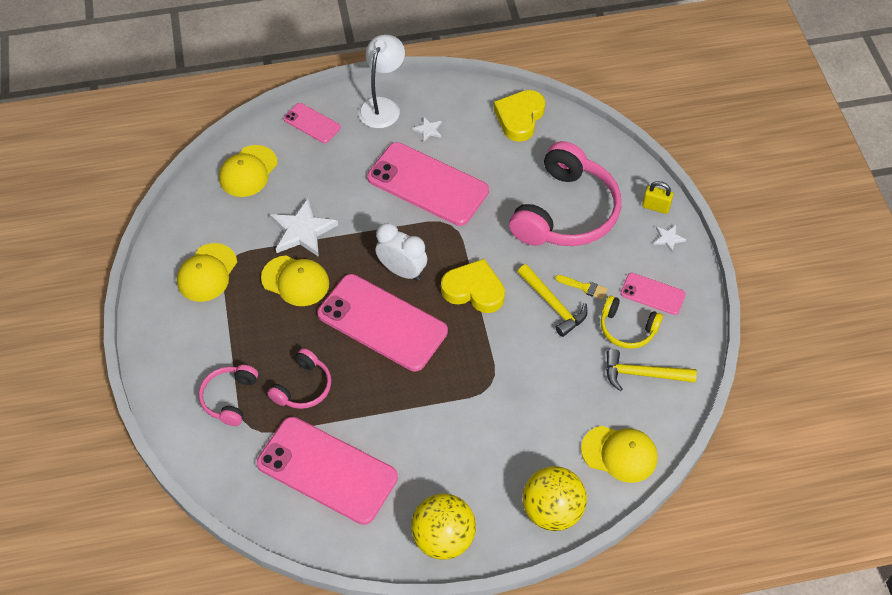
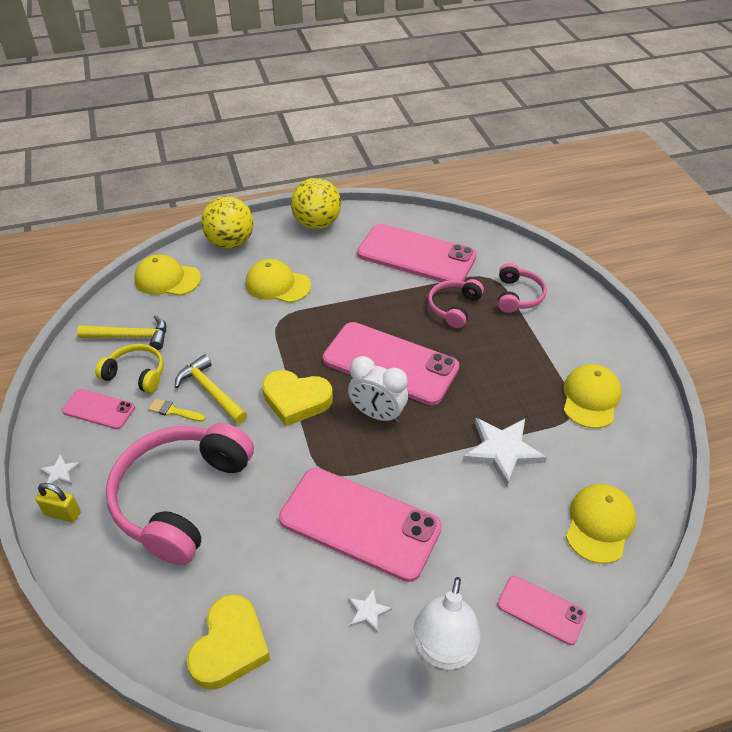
camera: 175 degrees right, 10 degrees down
(295, 281) = (492, 396): yellow cap -> yellow cap (277, 284)

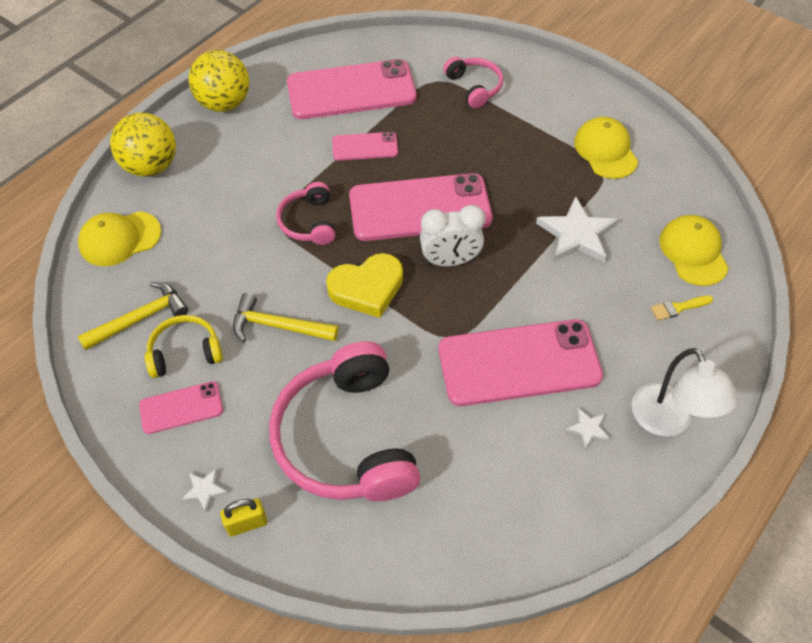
camera: 35 degrees left, 10 degrees up
(174, 411) = (260, 365): yellow brush -> yellow brush (678, 308)
(230, 646) = (507, 529): yellow heart -> none
(277, 284) = (243, 186): yellow cap -> none
(453, 307) = (429, 126): pink headphones -> pink headphones (308, 222)
(541, 610) = (707, 344): pink phone -> pink phone (365, 147)

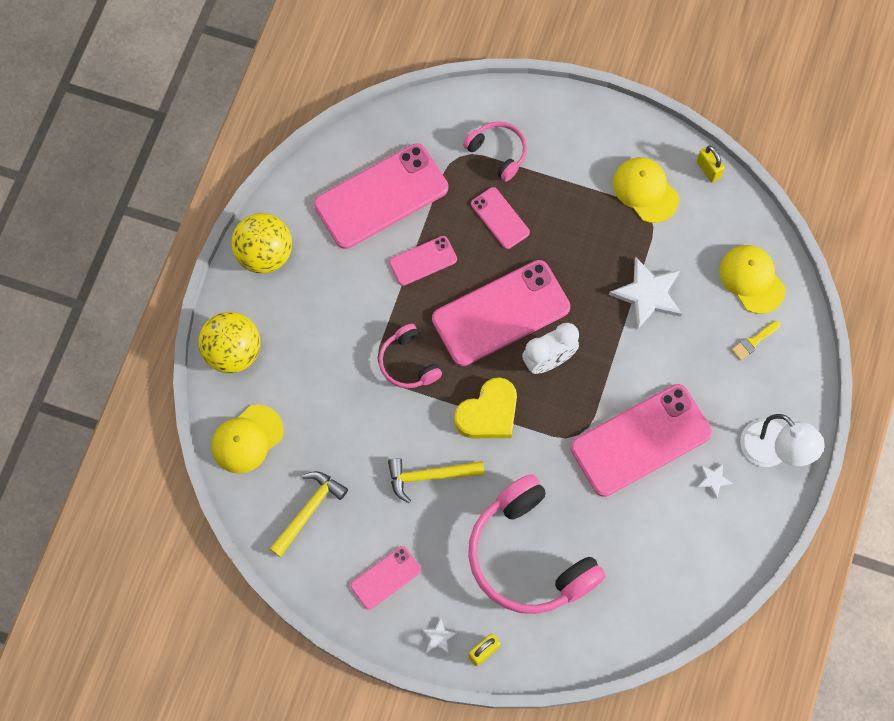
camera: 20 degrees left, 15 degrees up
(185, 352) = (363, 528): yellow headphones -> none
(454, 134) = (500, 218): none -> pink phone
(675, 151) = (708, 169): none -> yellow padlock

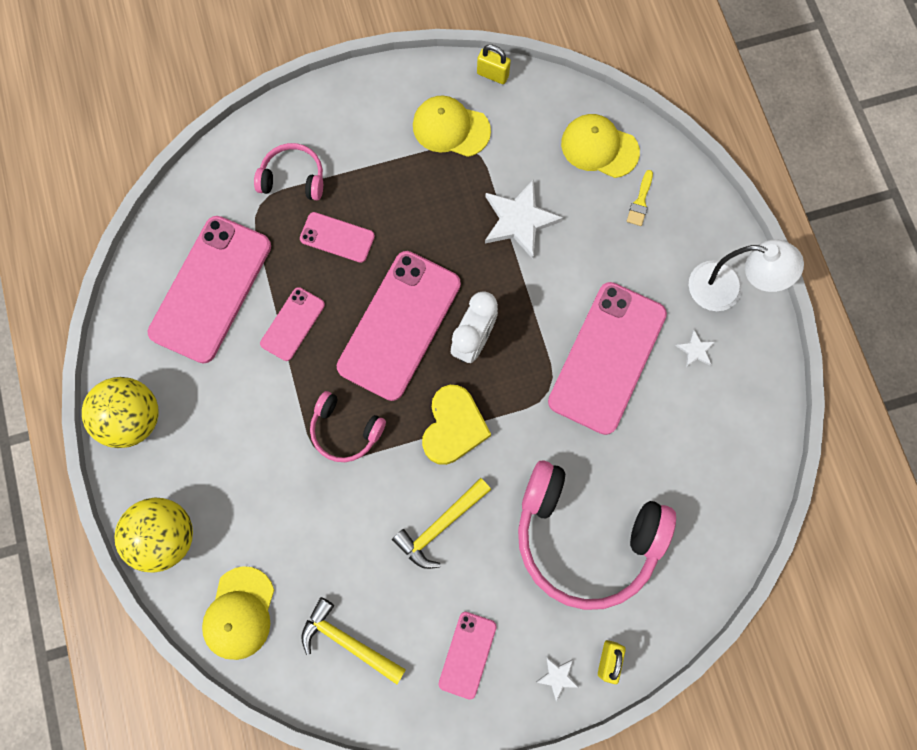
camera: 35 degrees left, 5 degrees up
(308, 510) = (348, 641): yellow hammer -> yellow hammer turned 60 degrees counterclockwise

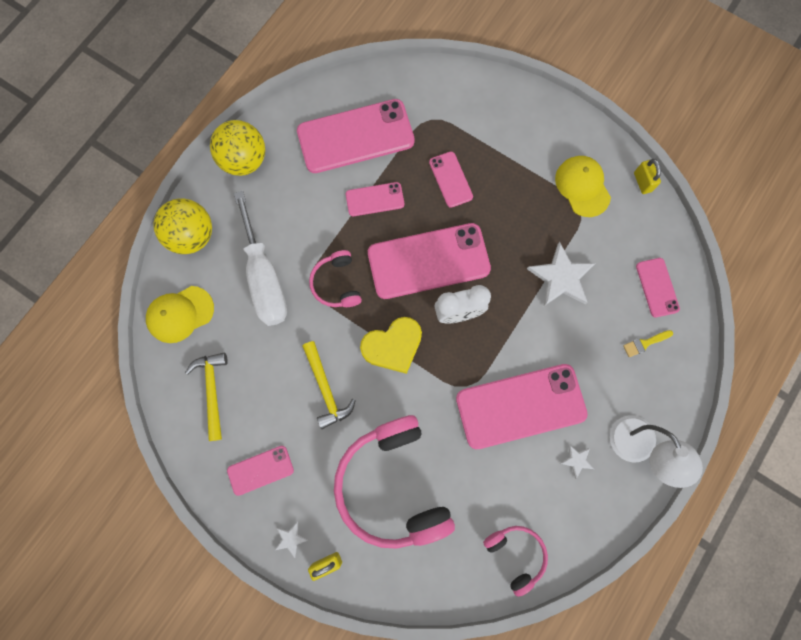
camera: 50 degrees right, 0 degrees up
(277, 496) = (264, 278): none -> white screwdriver
(293, 178) = (464, 124): pink headphones -> pink headphones (516, 554)
(441, 525) = (326, 389): yellow hammer -> yellow hammer turned 120 degrees counterclockwise
(599, 147) = (657, 287): yellow cap -> pink phone

